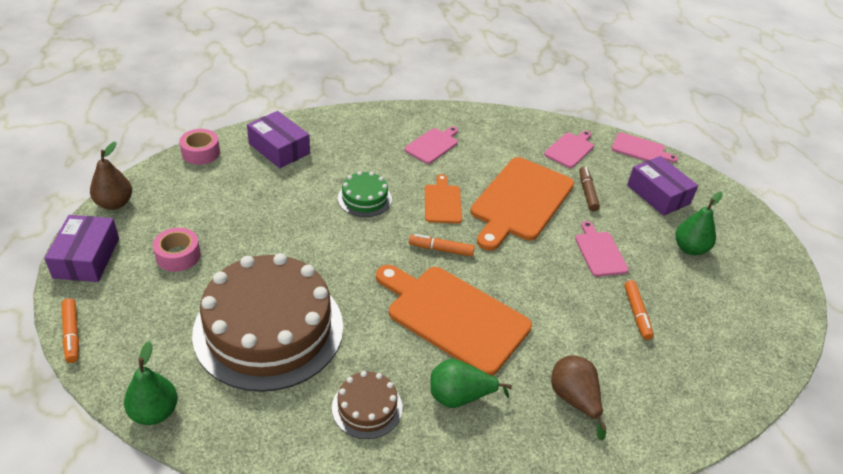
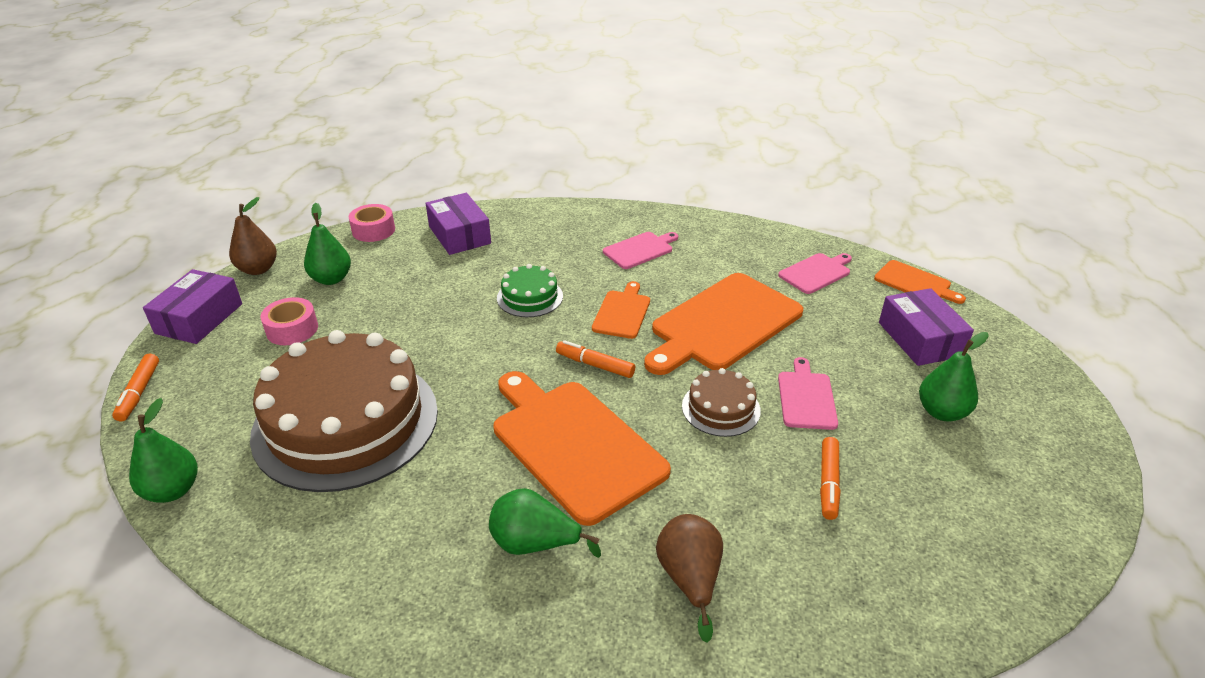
camera: 20 degrees right, 5 degrees down
(187, 204) = (331, 279): none -> green pear
(367, 407) = (412, 533): brown cake -> brown cake (721, 408)
(587, 192) = (818, 325): brown marker -> none
(640, 149) = (915, 283): pink cutting board -> orange cutting board

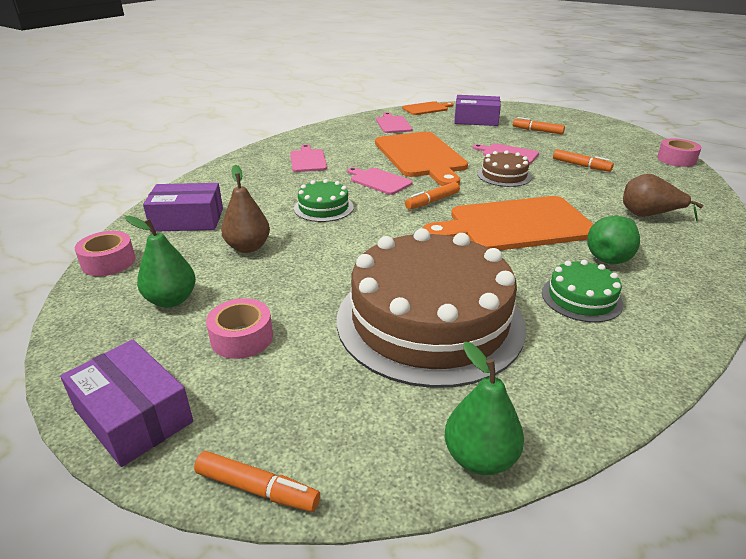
camera: 65 degrees left, 5 degrees down
(258, 269) = (77, 352): brown pear -> brown pear (248, 247)
(424, 525) = (581, 298): none -> green cake
(622, 312) = (379, 181): orange cutting board -> pink cutting board
(942, 412) = (537, 131): green pear -> orange marker
(979, 613) = (676, 159): none -> pink tape

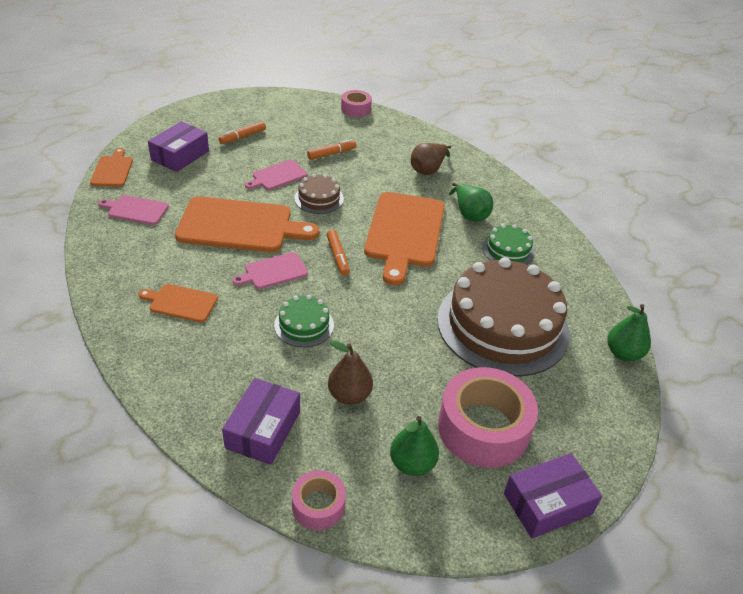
camera: 70 degrees left, 10 degrees up
(242, 338) = (483, 428): pink tape -> pink tape, size x1.93
(257, 489) = (623, 450): orange marker -> none
(308, 160) = (181, 303): pink cutting board -> orange cutting board

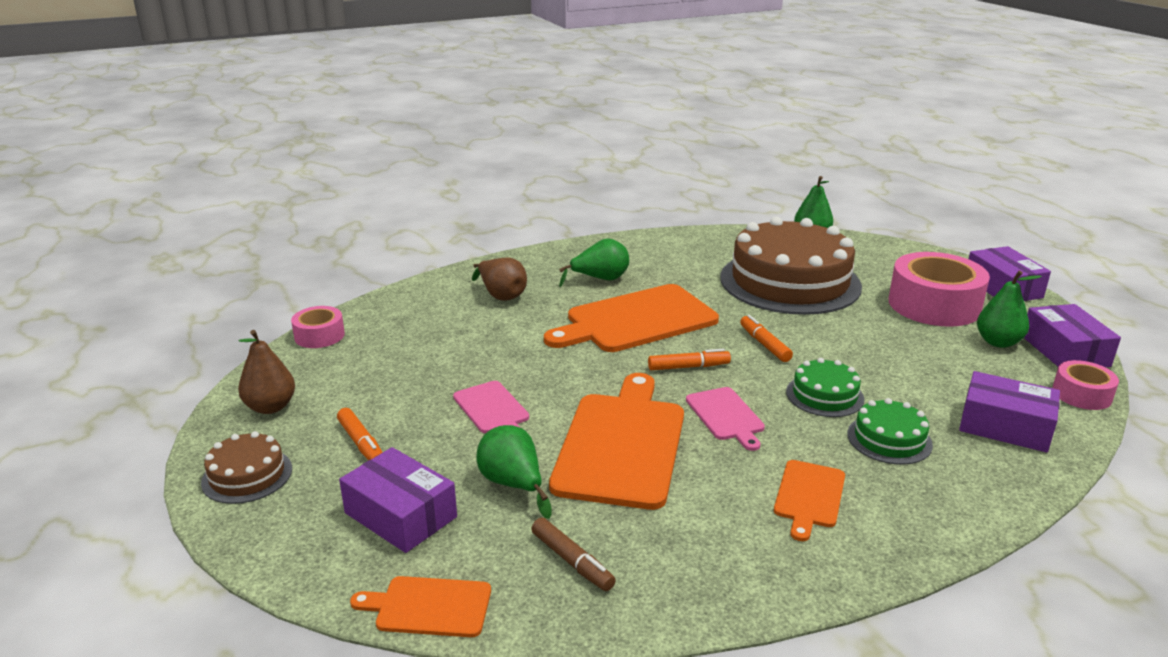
camera: 80 degrees left, 15 degrees down
(136, 210) = (572, 561): pink cutting board -> brown marker
(202, 188) = (513, 485): none -> green pear
(319, 198) = (557, 376): brown cake -> brown cake (247, 475)
(332, 154) = (442, 361): orange marker -> orange marker (764, 344)
(349, 395) = (926, 370): brown pear -> brown pear (270, 407)
(403, 519) = (1065, 351): none -> purple box
(404, 232) = (636, 320): orange cutting board -> orange cutting board turned 135 degrees clockwise
(508, 250) = (667, 266): green cake -> green cake (889, 439)

